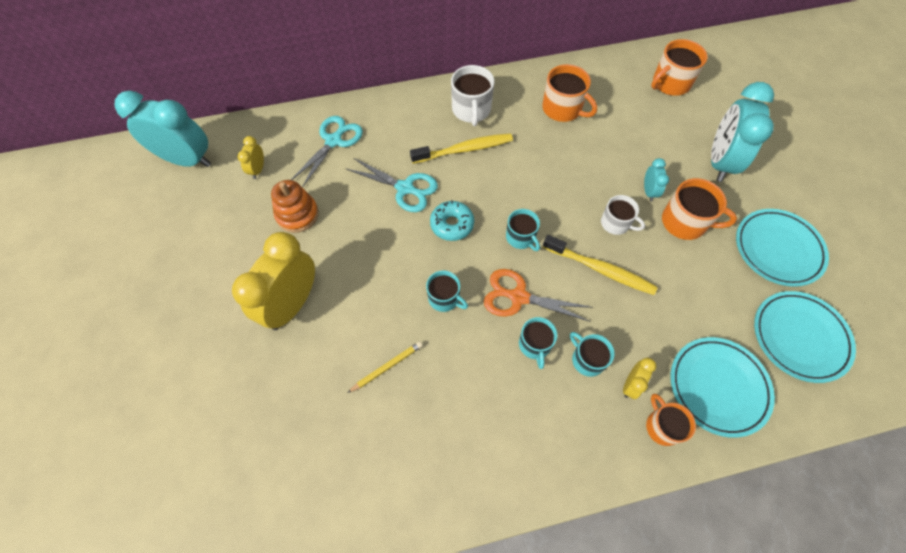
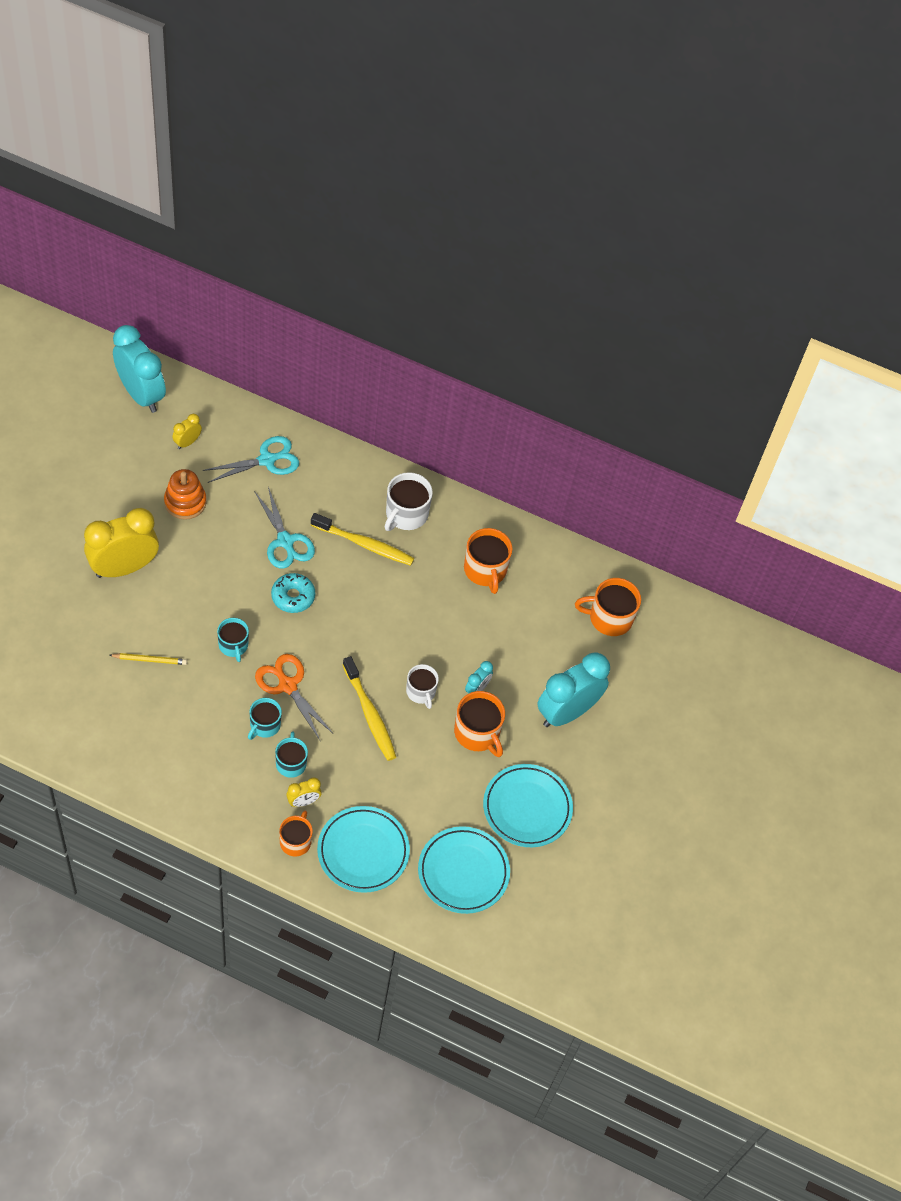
camera: 30 degrees right, 5 degrees down
(521, 237) = (335, 646): turquoise mug -> none

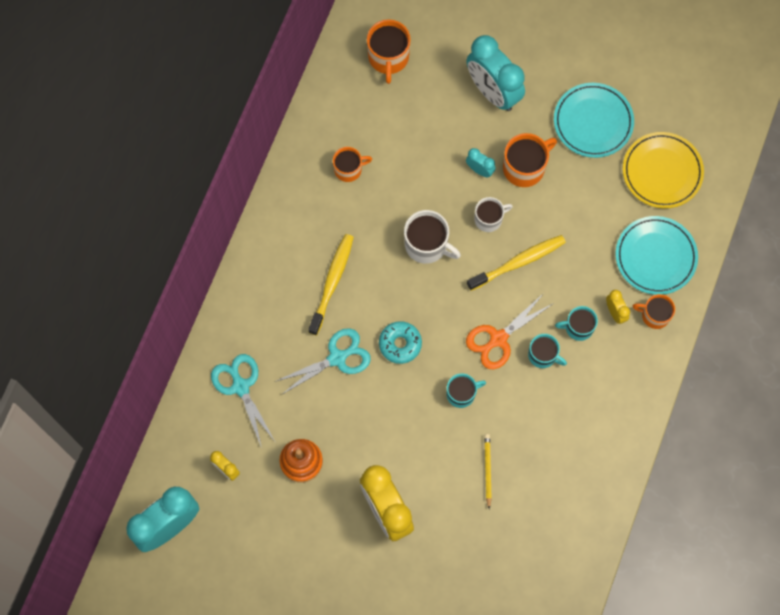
camera: 85 degrees left, 15 degrees up
(406, 514) = (292, 246): white mug -> white mug (427, 245)
(463, 872) = (662, 172): turquoise plate -> yellow plate
(485, 570) = (349, 169): orange mug -> orange mug, size x0.66

